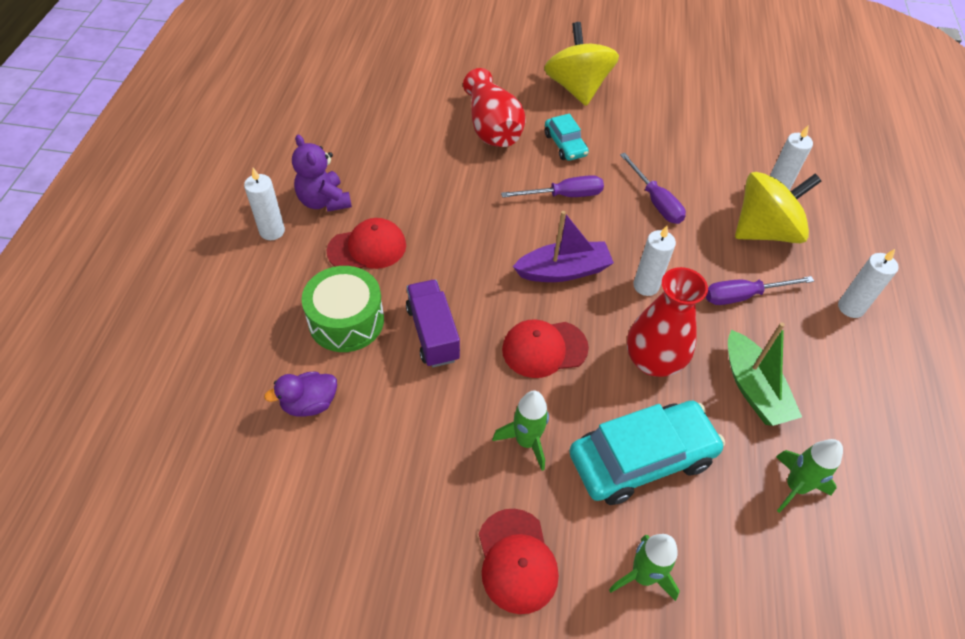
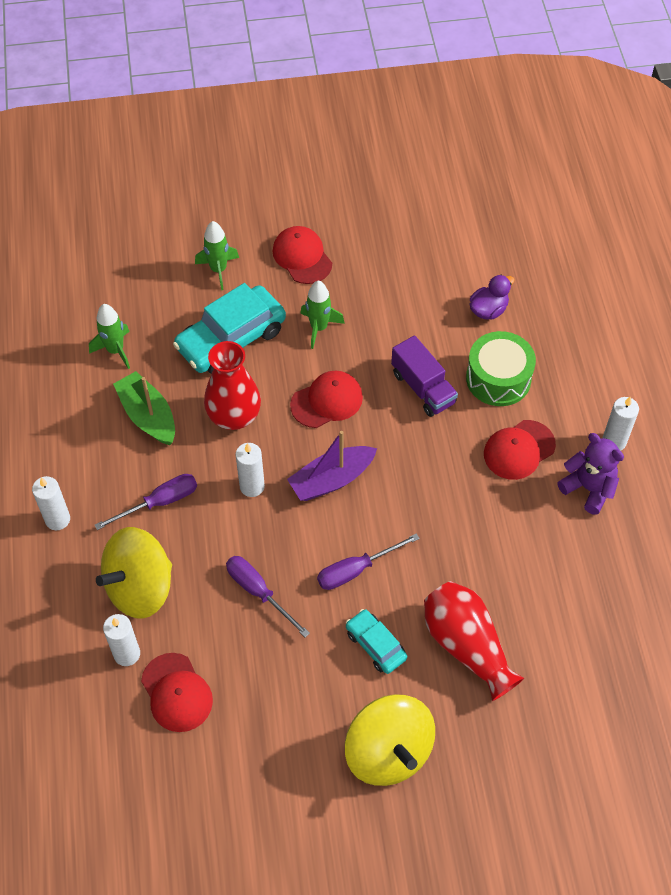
camera: 165 degrees right, 5 degrees up
(735, 155) = (176, 692): none -> red cap

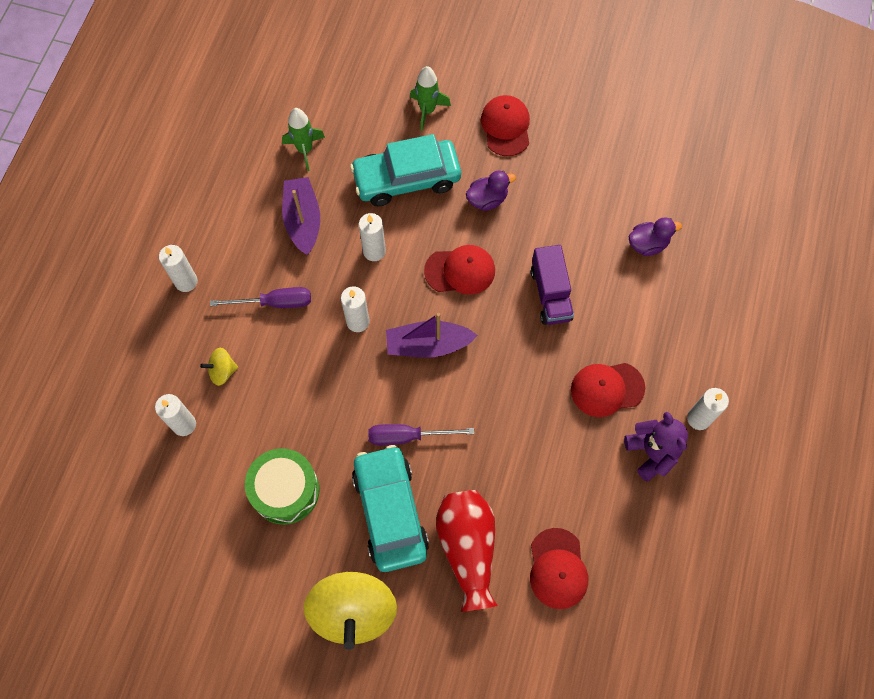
camera: 25 degrees right, 10 degrees up
(140, 587) = (222, 371): yellow spinning top -> yellow spinning top, size x0.46
(148, 416) = (303, 221): green boat -> purple boat
(176, 692) = (207, 477): red cap -> red cap (557, 568)
(234, 416) = (374, 251): red vase -> white candle
(259, 592) = (316, 419): purple screwdriver -> none
(319, 328) = (487, 199): green rocket -> purple duck
(375, 645) = (390, 511): turquoise car -> turquoise car, size x1.86
(498, 378) = (623, 313): green drum -> green drum (285, 490)

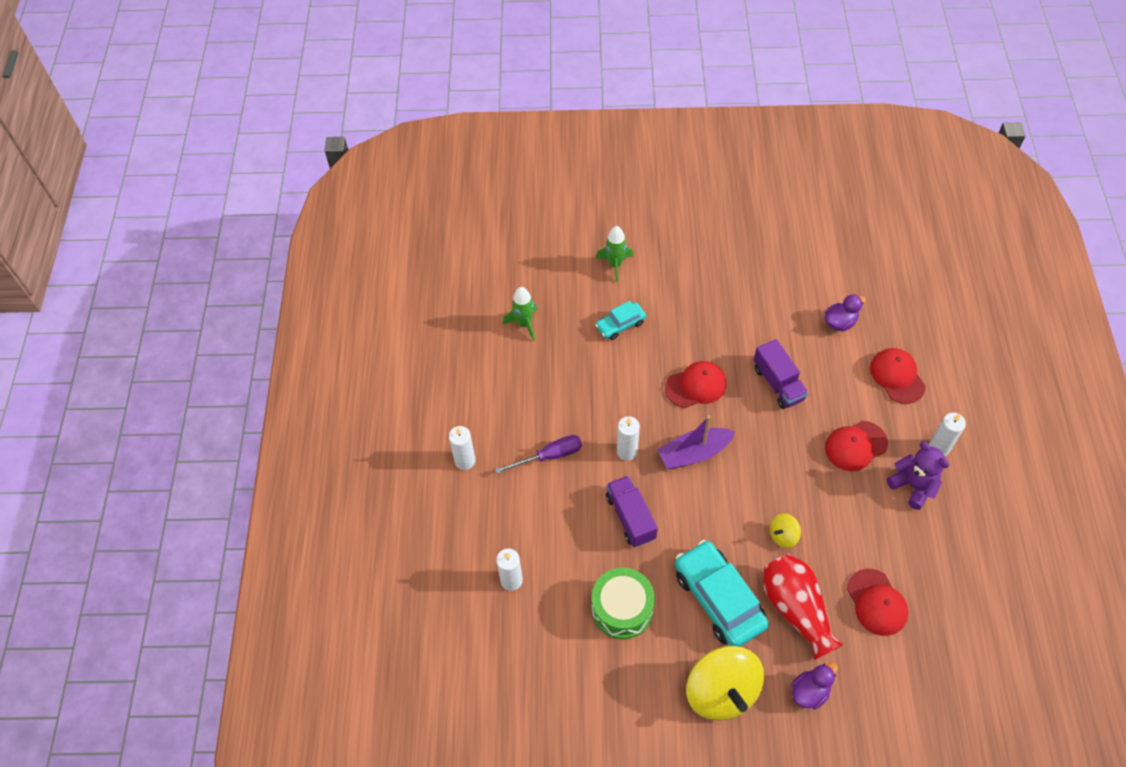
camera: 15 degrees left, 10 degrees down
(222, 371) = (527, 526): yellow spinning top -> yellow spinning top (783, 535)
(303, 221) = (546, 382): purple boat -> none
(333, 395) = (630, 517): none -> purple truck
(374, 251) = (617, 390): white candle -> none
(406, 179) = (620, 324): turquoise car -> turquoise car, size x0.54
(408, 436) = (708, 533): purple screwdriver -> none
(487, 199) = (694, 323): purple duck -> purple duck (809, 692)
(506, 127) = (686, 261): red cap -> red cap (897, 376)

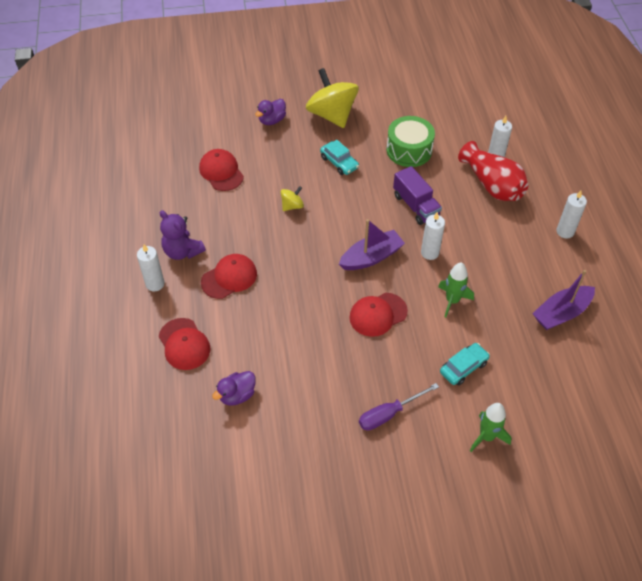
camera: 170 degrees right, 5 degrees down
(506, 366) = (561, 313): none -> purple boat
(524, 324) = (561, 357): green rocket -> green rocket (452, 301)
(549, 456) = (495, 242): purple screwdriver -> purple screwdriver (389, 414)
(718, 599) = (339, 162): turquoise car -> turquoise car, size x0.54
(778, 383) = (300, 325): purple truck -> none
(796, 609) = (281, 162): red vase -> red vase (492, 185)

